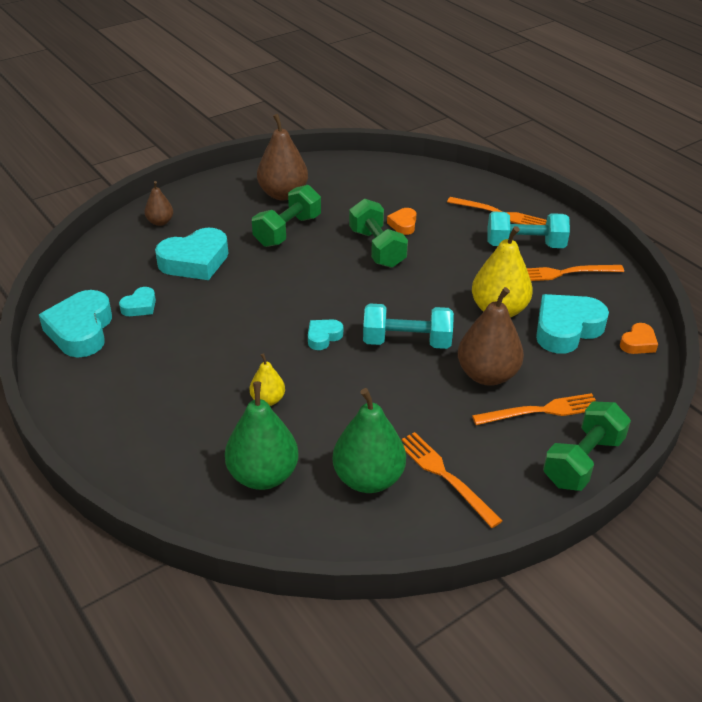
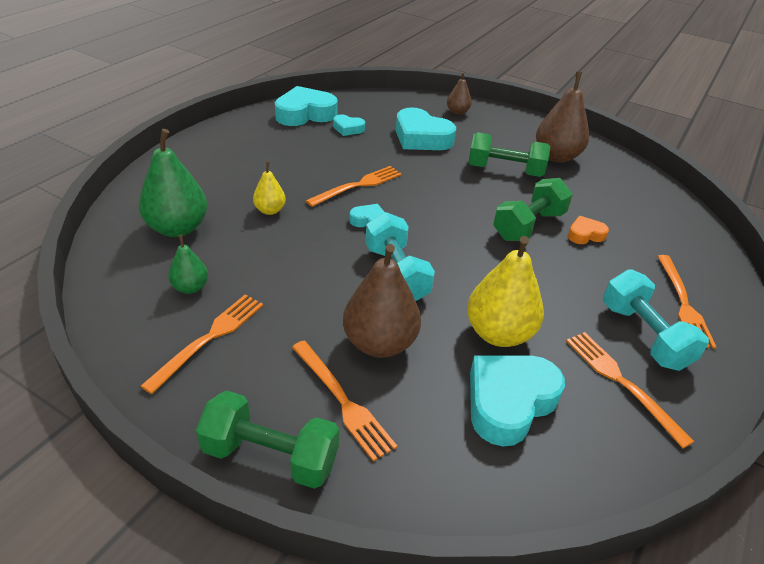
camera: 65 degrees right, 0 degrees up
(258, 328) = (358, 186): none -> orange fork
(368, 479) = (190, 287): green pear -> green pear, size x0.53
(566, 329) = (509, 402): turquoise heart -> turquoise heart turned 75 degrees counterclockwise
(638, 343) = (535, 488): orange heart -> none

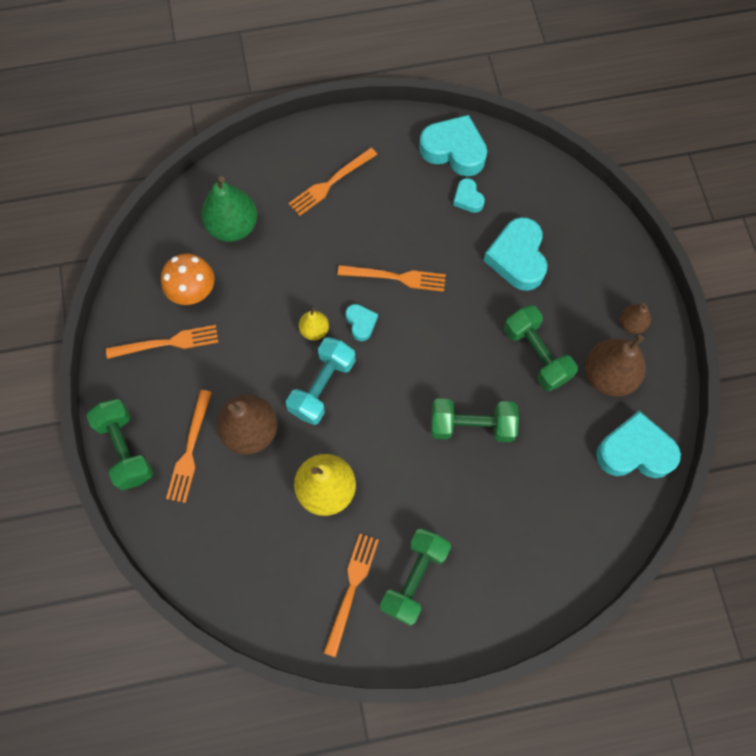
camera: 50 degrees right, 30 degrees up
(190, 287) = (193, 291): green pear -> orange mushroom
(270, 210) = (306, 255): yellow pear -> yellow pear (314, 330)
(457, 112) = (597, 247): brown pear -> brown pear (631, 324)
(509, 402) = (271, 536): turquoise heart -> turquoise heart (635, 451)
(585, 234) = (503, 471): orange heart -> none
(643, 336) = (414, 578): turquoise dumbbell -> green dumbbell
(683, 303) = (481, 586): orange fork -> orange fork (330, 183)

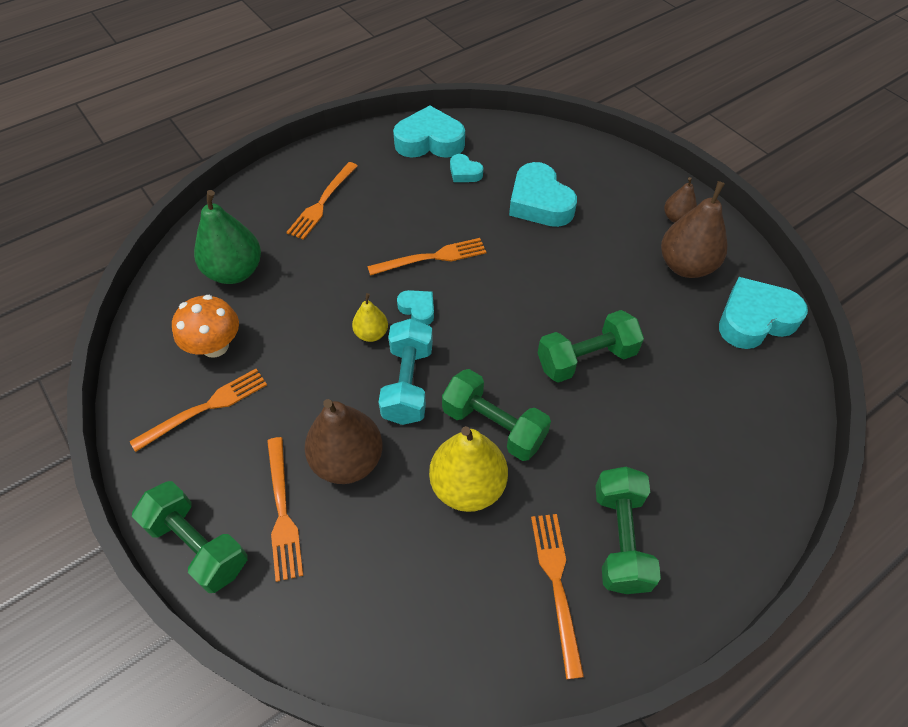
camera: 25 degrees left, 15 degrees down
(536, 354) = (608, 273): green dumbbell -> green dumbbell (493, 426)

